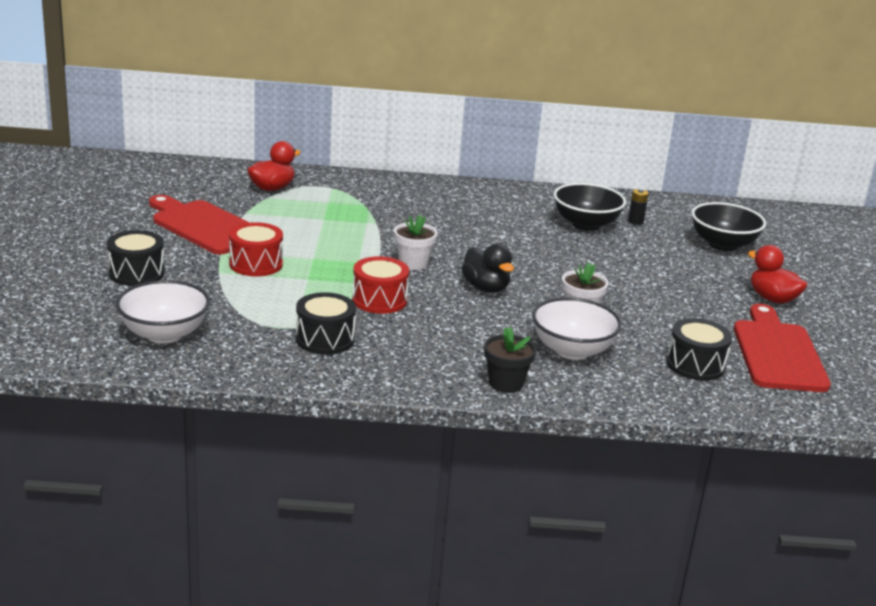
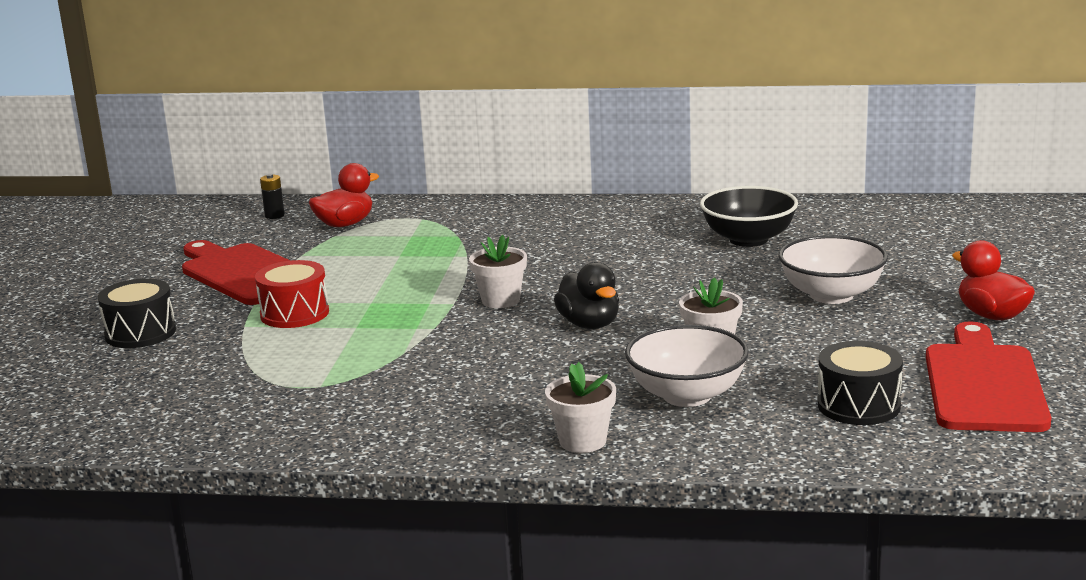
camera: 10 degrees right, 5 degrees down
(164, 334) = (149, 402): white bowl -> white bowl (831, 295)
(325, 339) = (354, 398): black drum -> none
(379, 300) = (442, 347): red drum -> none
(506, 383) = (582, 441): black flower pot -> white flower pot
(635, 221) = (819, 232): black battery -> black battery (274, 215)
(723, 244) = (936, 252): black bowl -> none

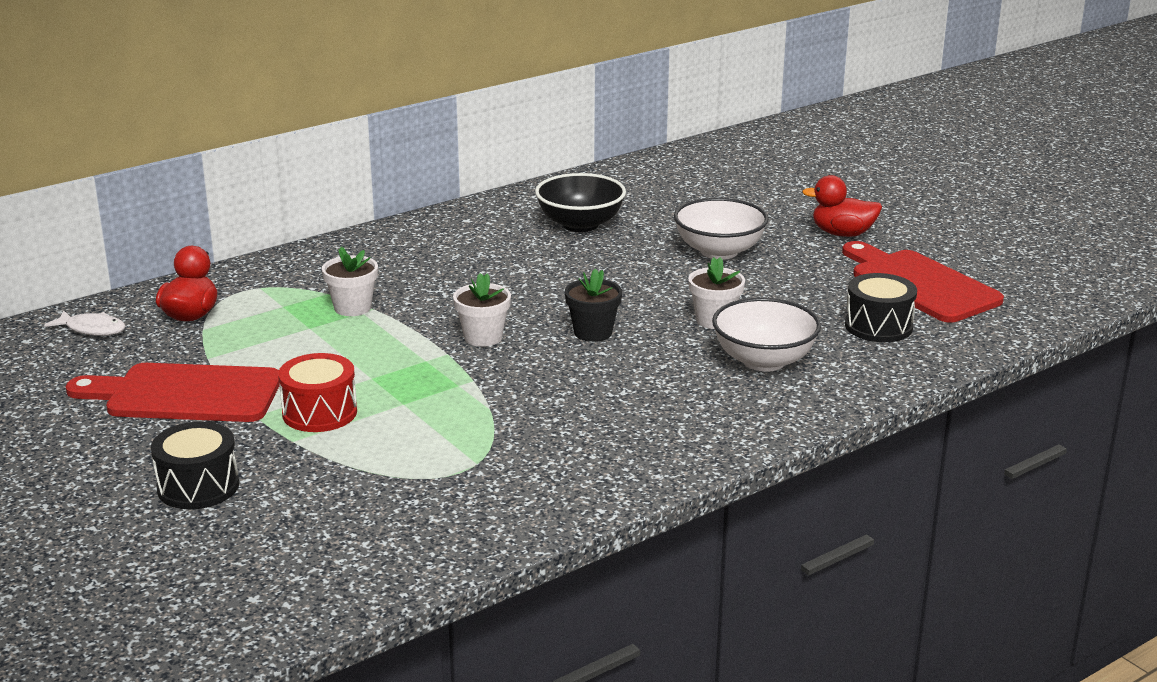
camera: 45 degrees left, 5 degrees up
(274, 215) = (92, 329): black battery -> white fish
(582, 441) = (760, 422): white flower pot -> white flower pot (352, 308)
(589, 324) = (593, 332): black duck -> black flower pot

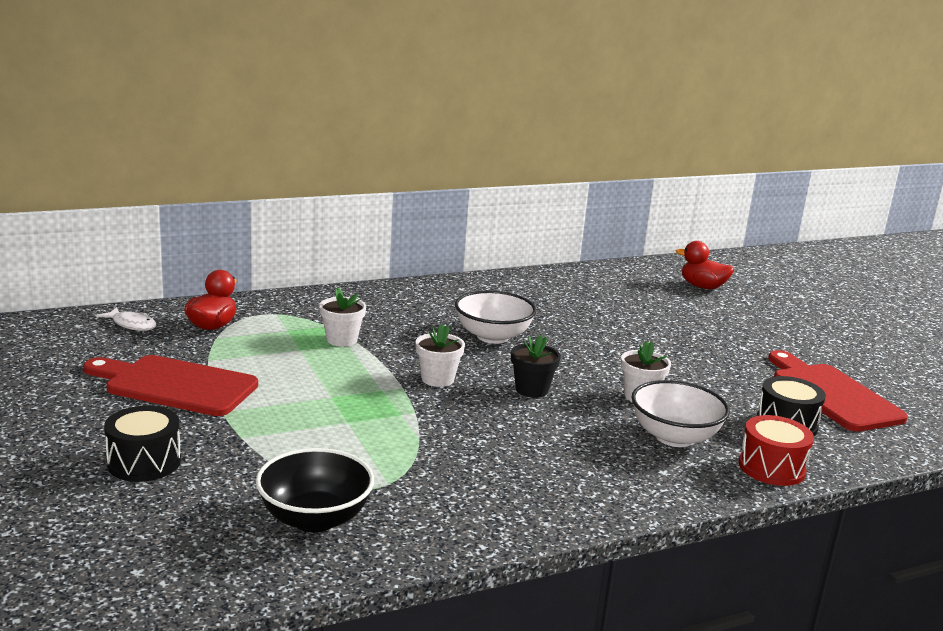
camera: 10 degrees right, 5 degrees down
(319, 412) = (275, 418): red drum -> red drum (771, 468)
(580, 224) = (552, 305): black bowl -> black bowl (314, 519)
(719, 251) = (661, 342): white bowl -> white bowl (492, 336)
(842, 234) = (771, 344): red duck -> red duck (702, 287)

